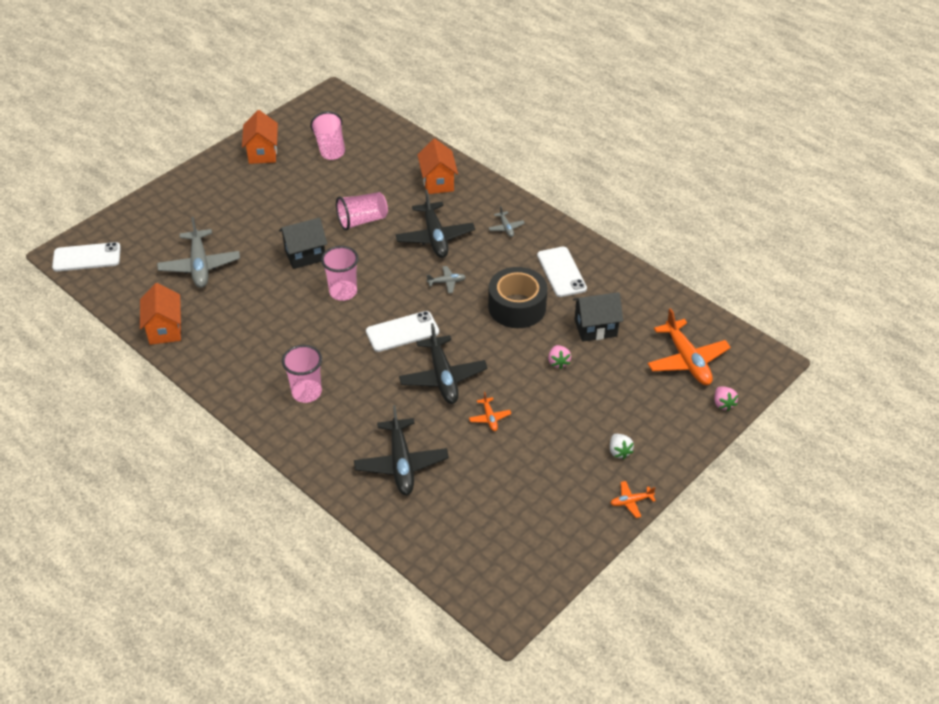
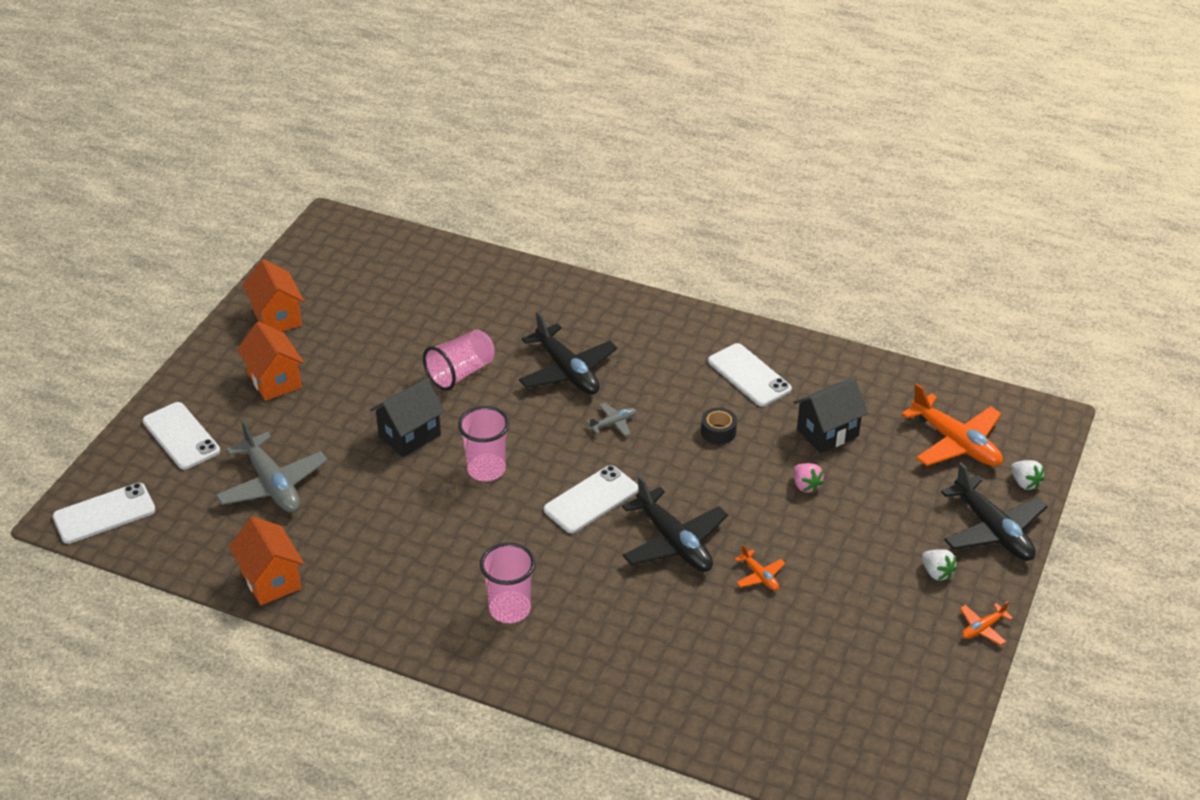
camera: 20 degrees left, 5 degrees down
(160, 218) = (181, 436): none -> white phone
(330, 148) = (366, 290): pink cup -> none
(401, 464) = (681, 663): black plane -> black plane (993, 530)
(438, 182) = (532, 301): orange house -> orange house (274, 381)
(506, 228) = (651, 338): grey plane -> none
(517, 307) = (718, 432): black tape -> black tape, size x0.46
(723, 404) = (1024, 483): pink strawberry -> white strawberry

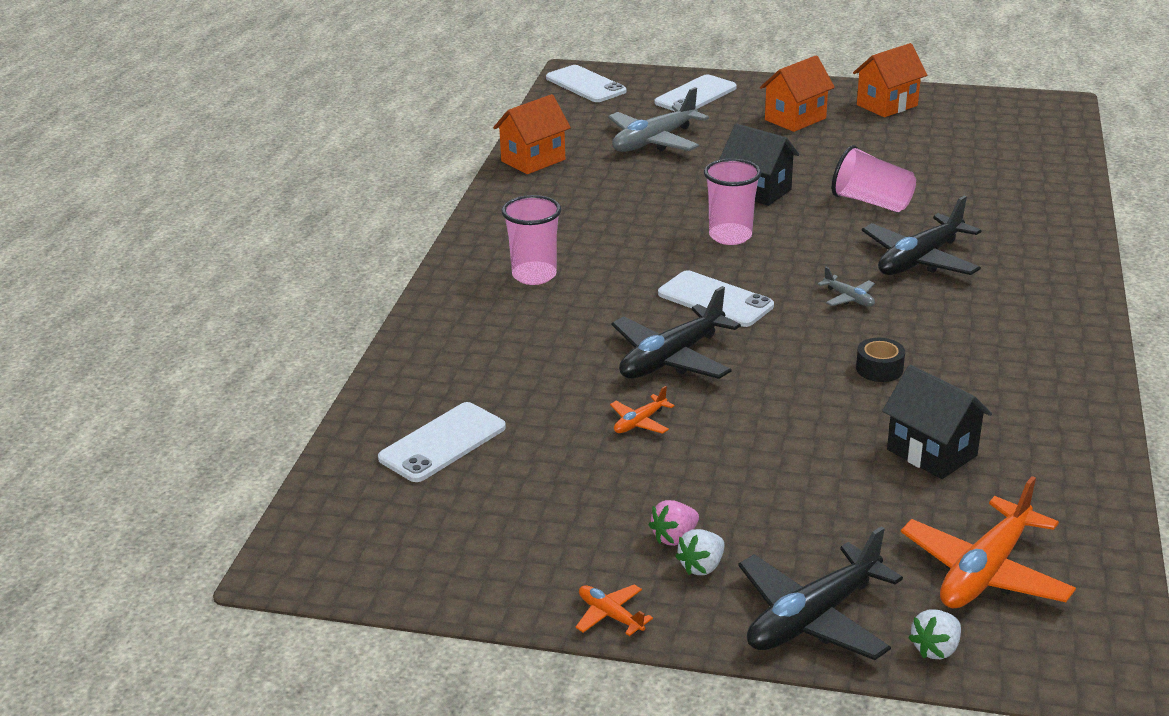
camera: 80 degrees right, 10 degrees down
(749, 375) = (1004, 381): white phone -> white phone (442, 443)
(805, 486) = (817, 443): pink strawberry -> pink strawberry (674, 537)

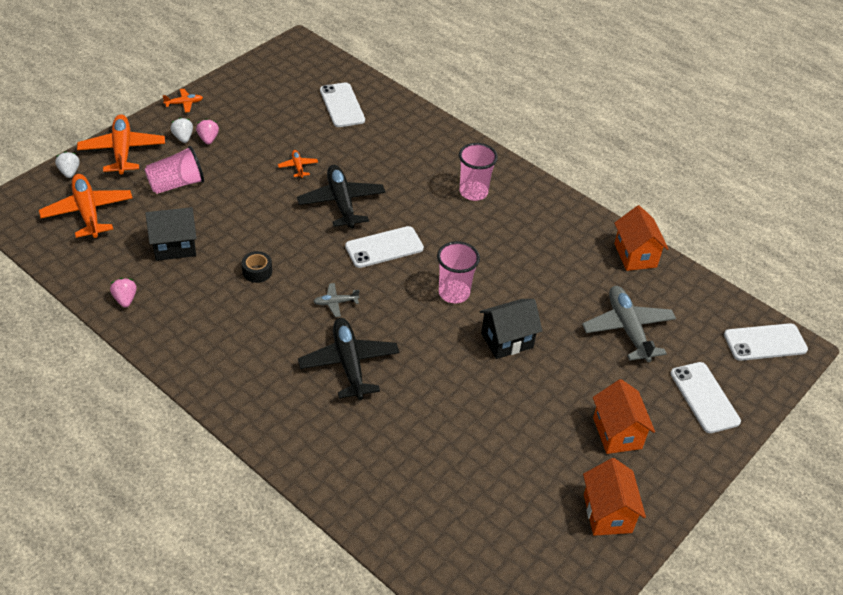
camera: 115 degrees right, 15 degrees up
(813, 618) = (122, 151): black plane -> orange plane
(871, 202) = (444, 390): pink cup -> pink cup (176, 184)
(1070, 445) = (125, 299): none -> pink strawberry

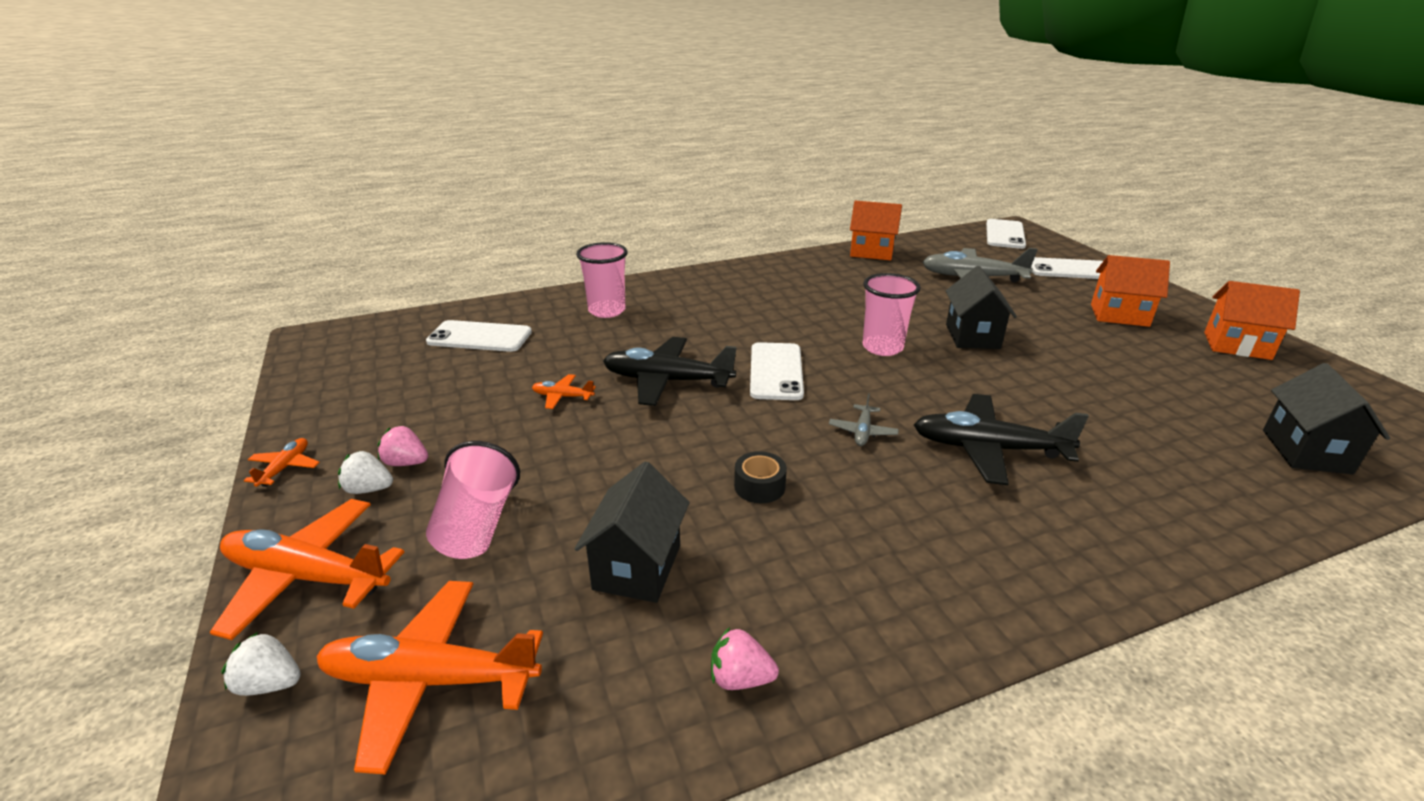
camera: 60 degrees left, 15 degrees down
(442, 534) = (1306, 451): none -> black house
(473, 192) = (722, 299): pink cup -> pink cup (607, 311)

